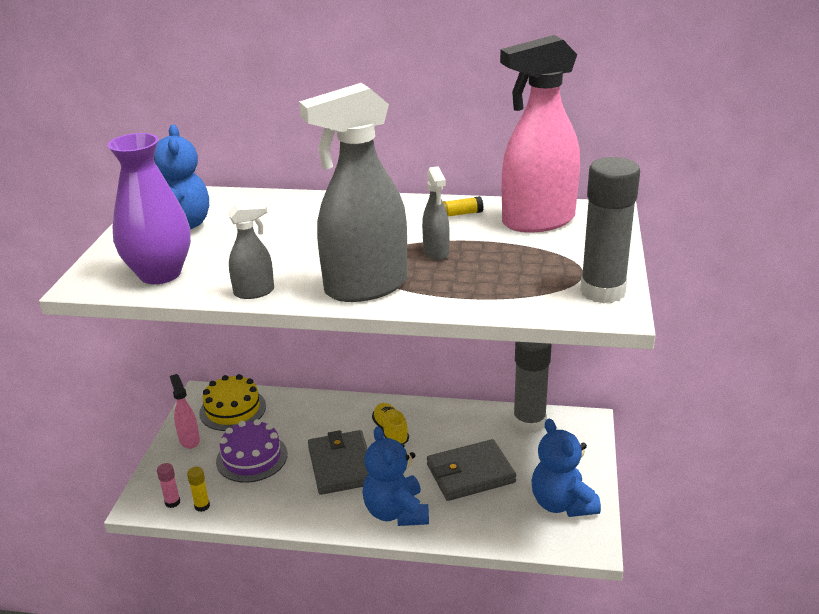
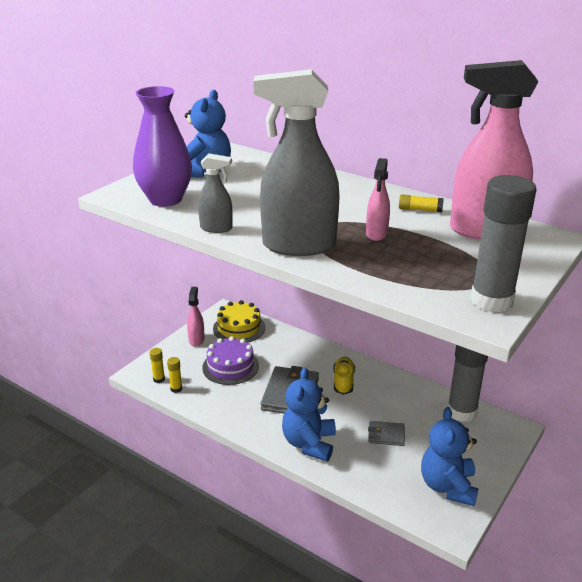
camera: 25 degrees right, 0 degrees up
(172, 502) = (159, 379): pink glue stick -> yellow glue stick
(436, 252) = (376, 234): grey spray bottle -> pink spray bottle
(470, 473) = (386, 435): grey wallet -> grey wallet, size x0.54

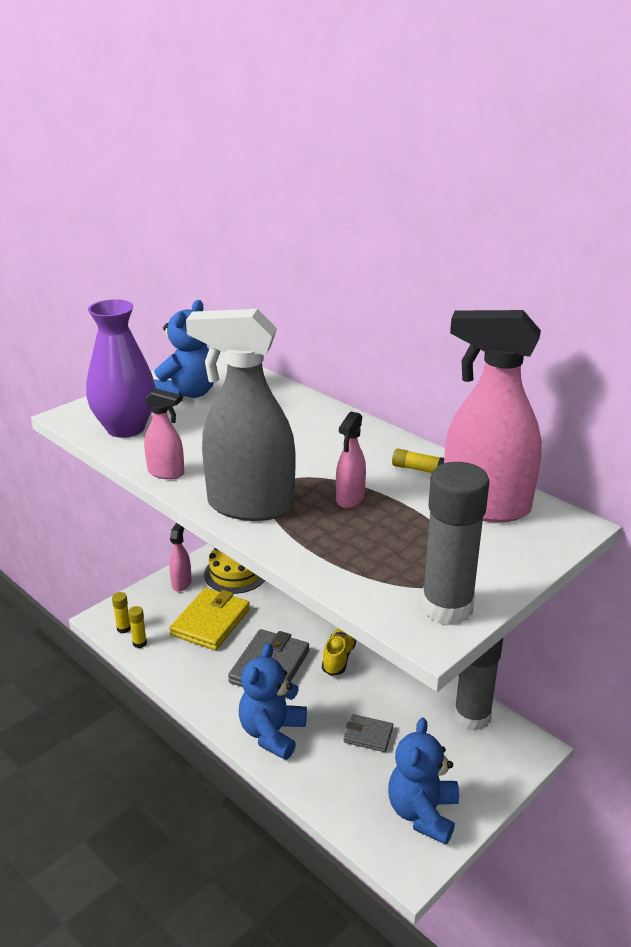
camera: 10 degrees right, 0 degrees up
(216, 228) = (166, 473): grey spray bottle -> pink spray bottle
(230, 366) = (210, 622): purple cake -> yellow wallet

